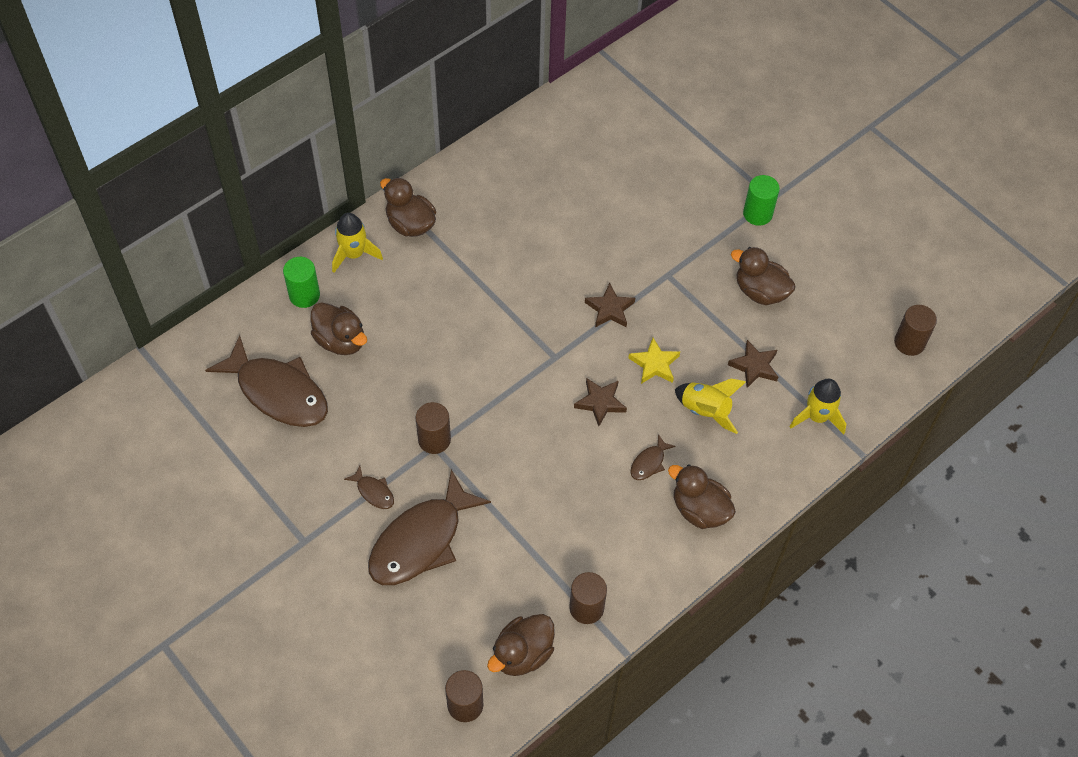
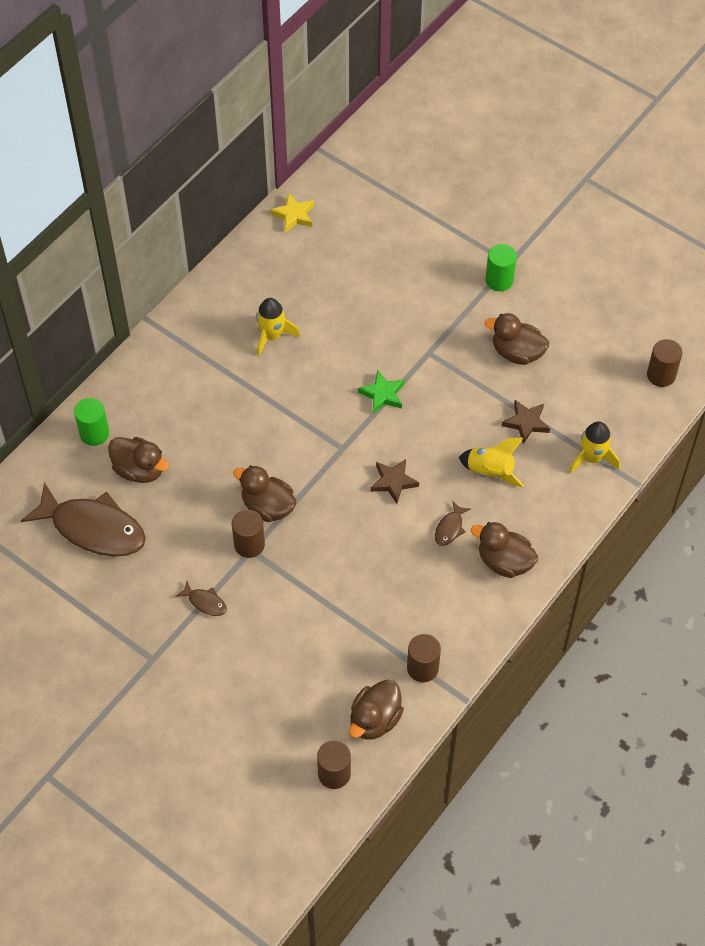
camera: 10 degrees left, 0 degrees up
(354, 254) = (131, 386): yellow rocket -> yellow rocket (272, 336)
(410, 224) = (178, 348): brown duck -> brown duck (267, 506)
(421, 540) = (259, 637): brown fish -> none
(609, 309) = (382, 394): brown star -> green star
(654, 364) = (435, 438): yellow star -> yellow star (294, 215)

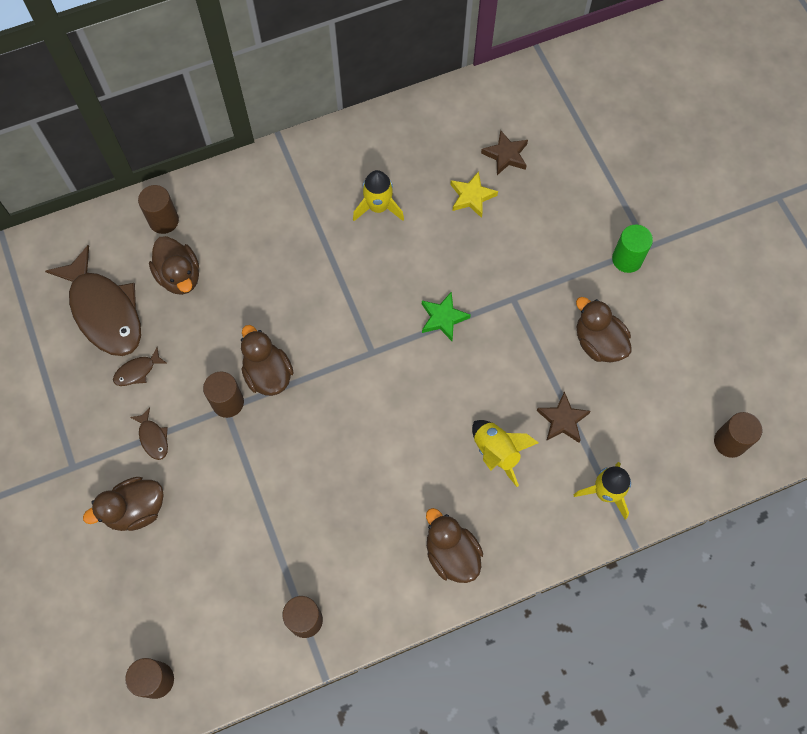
camera: 30 degrees right, 10 degrees up
(94, 433) = (164, 221): green cylinder -> brown cylinder
(294, 215) = (472, 99): yellow star -> yellow star (471, 196)
(375, 720) = (228, 647): brown duck -> brown duck (136, 510)
(393, 482) = (398, 412): brown star -> brown star (506, 155)
(450, 528) = (421, 489): brown fish -> brown fish (137, 371)

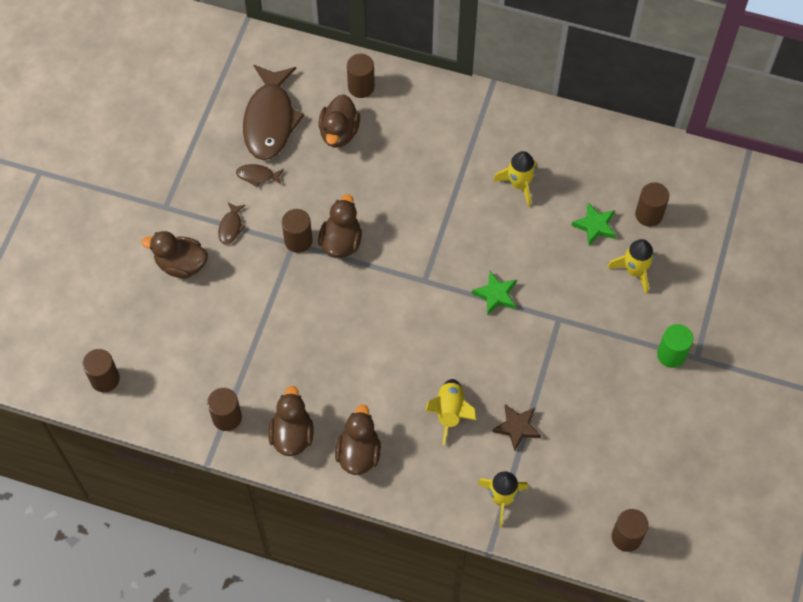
camera: 40 degrees right, 5 degrees down
(471, 196) = (595, 226): yellow star -> green star
(506, 155) = (649, 214): brown star -> brown cylinder
(536, 211) = (634, 271): none -> yellow rocket
(598, 342) = (593, 396): brown duck -> brown duck (292, 435)

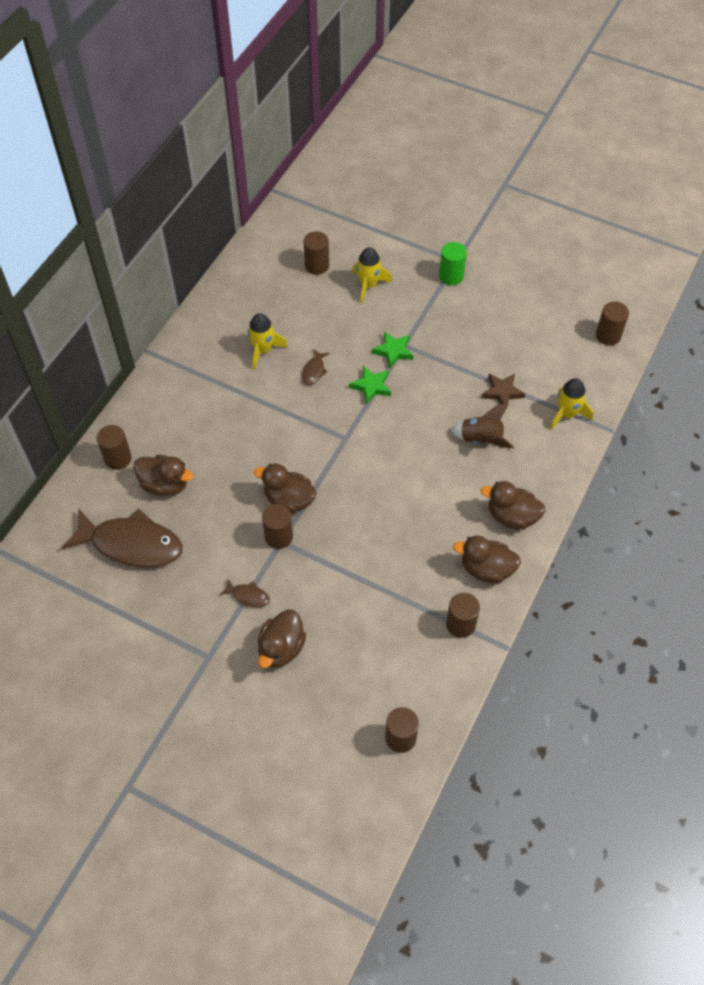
camera: 80 degrees left, 5 degrees down
(257, 176) = (195, 564): brown fish -> brown fish (314, 371)
(450, 412) = (481, 439): yellow rocket -> brown rocket
(595, 226) = (319, 304): green star -> green star (393, 351)

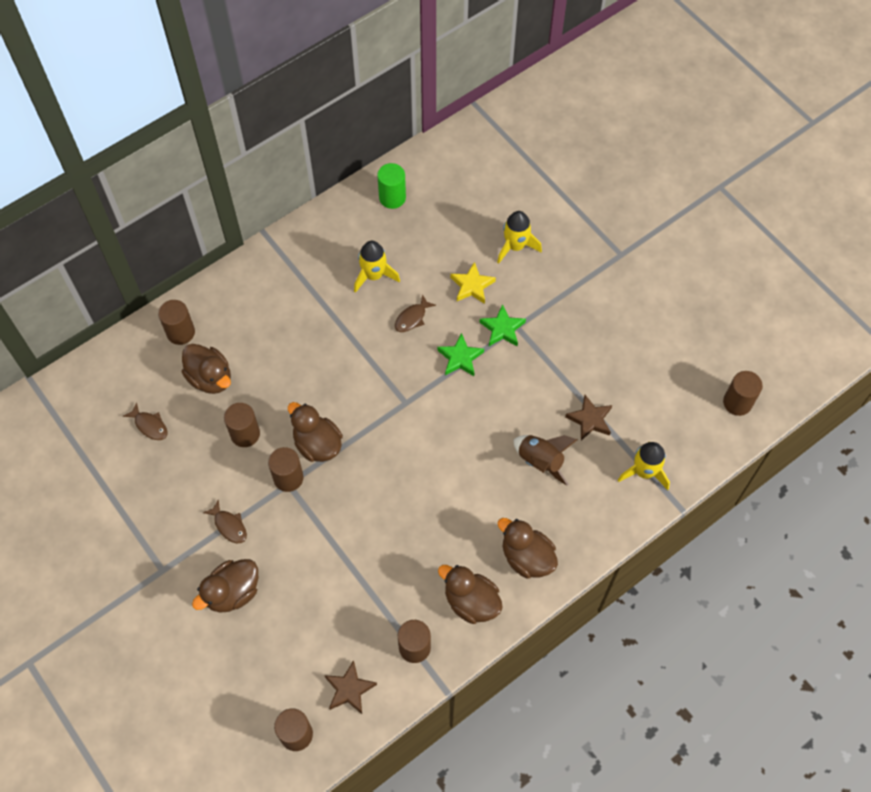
camera: 25 degrees right, 5 degrees up
(131, 544) = (149, 425): brown fish -> brown fish, size x0.42
(317, 265) = (474, 204): brown cylinder -> brown cylinder (245, 434)
(350, 328) = (472, 286): none -> yellow star
(425, 681) = (349, 689): none -> brown star
(451, 276) = (606, 269): green cylinder -> green cylinder (392, 198)

